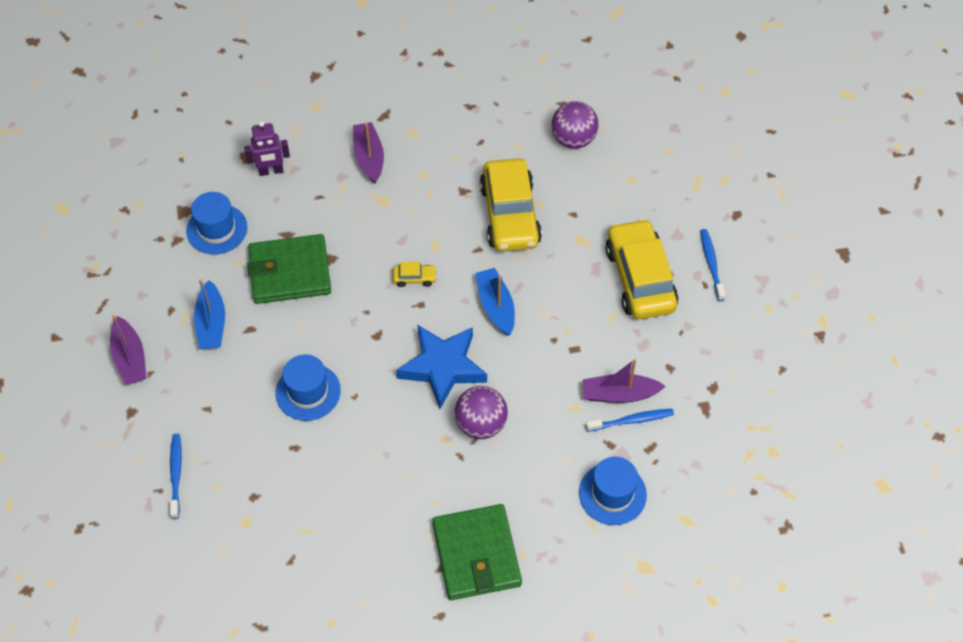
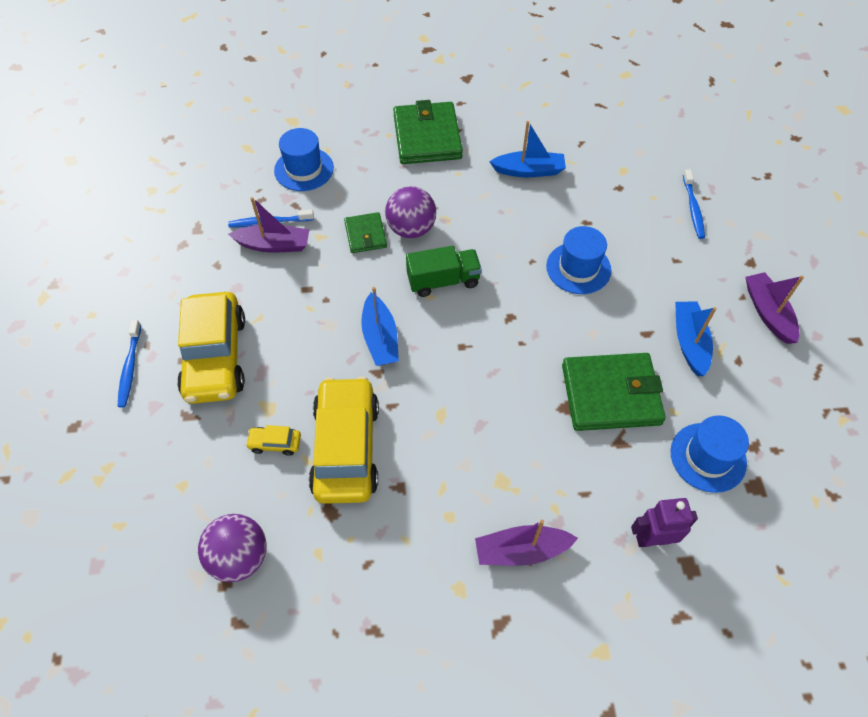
camera: 175 degrees left, 0 degrees up
(354, 512) = (529, 171): none -> blue boat
(369, 157) = (521, 550): purple boat -> purple boat turned 90 degrees clockwise
(414, 278) = (467, 376): yellow car -> yellow car (275, 443)
(442, 367) = (443, 281): blue star -> green truck
(527, 413) = (365, 235): none -> green wallet

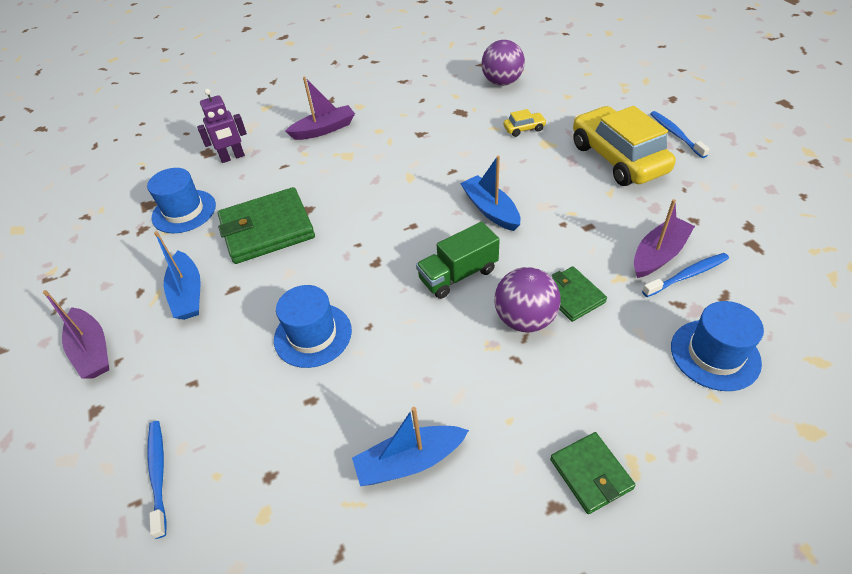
camera: 165 degrees right, 10 degrees down
(274, 245) = (658, 254): purple boat -> purple boat turned 150 degrees clockwise
(346, 448) = (471, 140): yellow car -> none
(427, 137) = (591, 474): green wallet -> green wallet, size x0.54

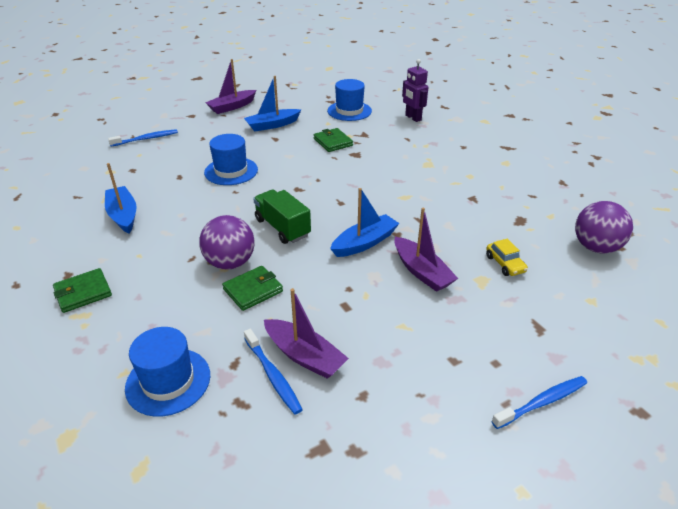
camera: 80 degrees right, 10 degrees down
(267, 229) = (333, 142): green wallet -> green wallet, size x0.54
(324, 129) = (462, 150): purple boat -> purple boat (422, 272)
(617, 158) = (469, 337): yellow car -> none

